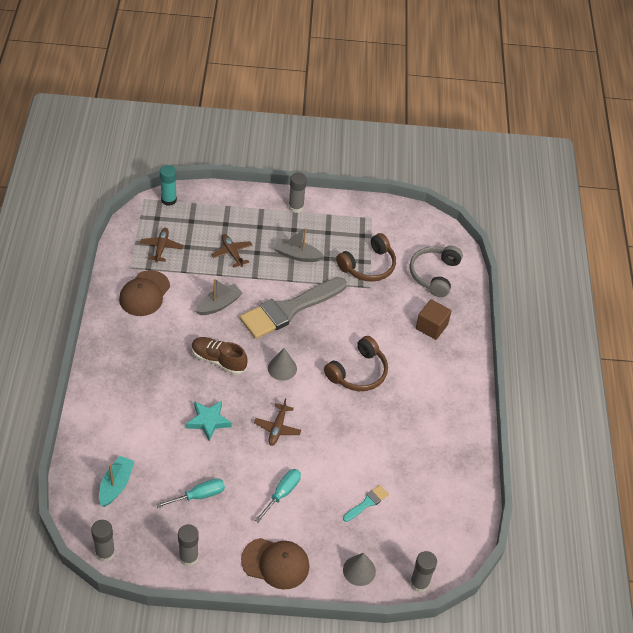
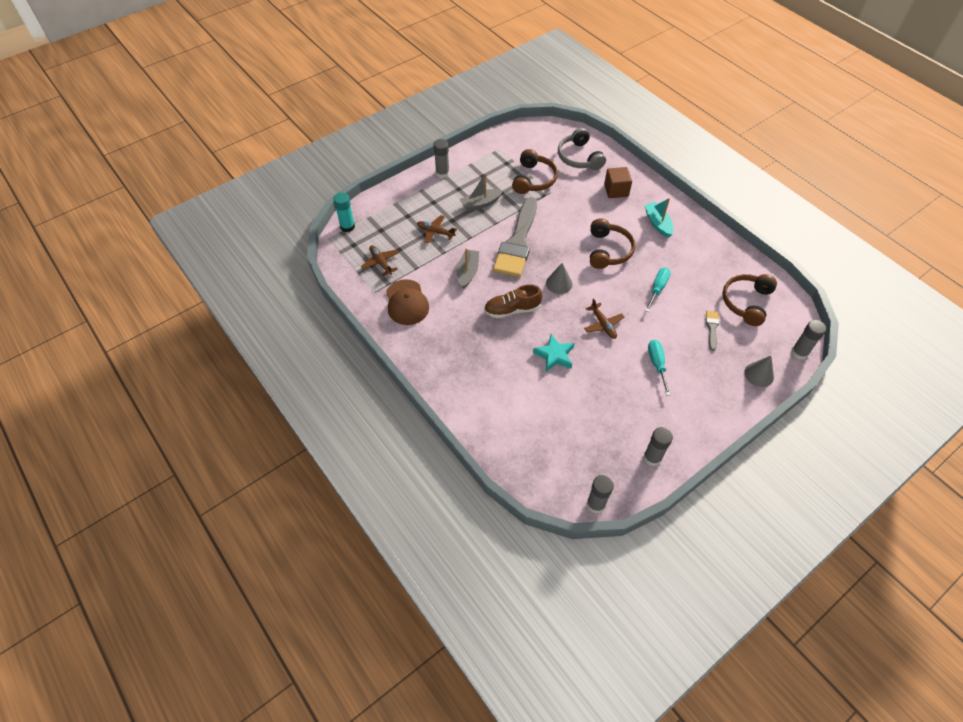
camera: 35 degrees left, 5 degrees up
(116, 485) = (546, 450): turquoise boat -> turquoise boat (657, 223)
(199, 496) = (608, 410): turquoise screwdriver -> turquoise screwdriver (657, 289)
(275, 563) = (708, 413): brown cap -> none
(367, 503) = (712, 328): turquoise brush -> grey brush
(426, 507) = (746, 302): none -> brown headphones

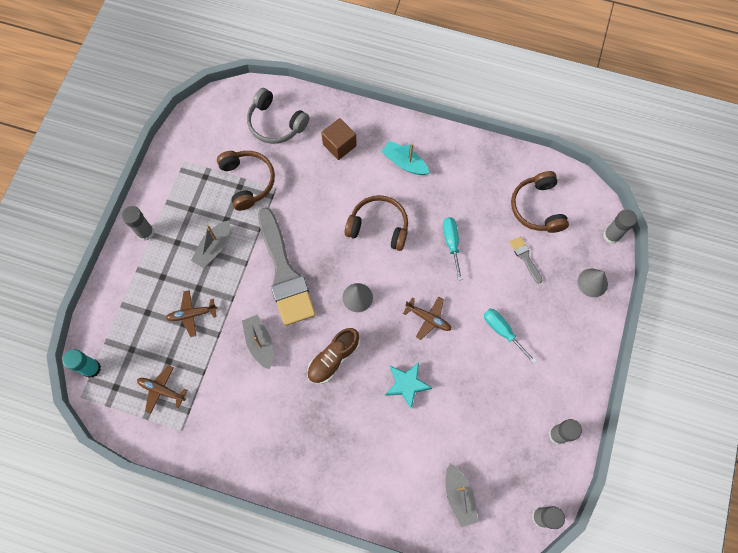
camera: 35 degrees left, 15 degrees up
(406, 302) = (224, 421): brown cap -> none
(539, 449) = (459, 496): none -> grey boat
(608, 250) = (378, 226): brown headphones -> brown headphones turned 45 degrees counterclockwise

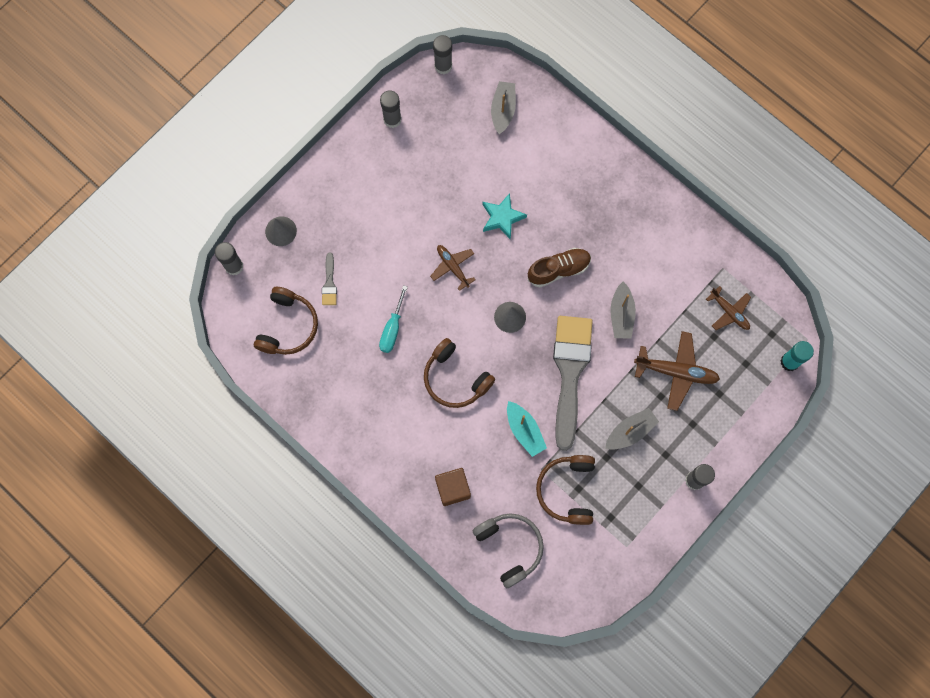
camera: 155 degrees left, 5 degrees up
(192, 314) = (676, 372): brown plane -> brown plane, size x1.59
(404, 163) = (395, 436): turquoise boat -> turquoise boat (524, 430)
(502, 331) = (390, 225): turquoise screwdriver -> none

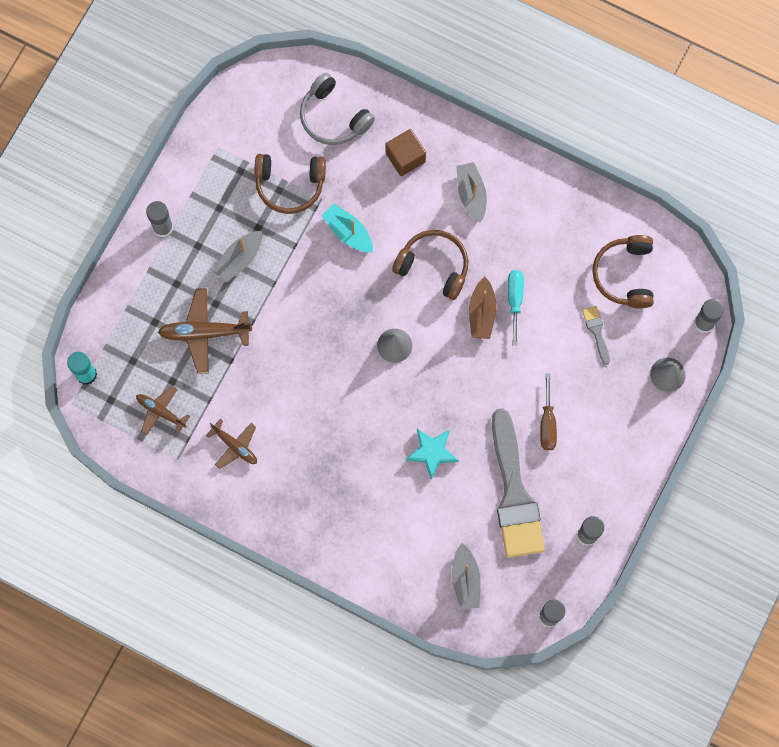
camera: 165 degrees right, 0 degrees up
(397, 217) = (547, 423): none -> brown screwdriver
(425, 325) = (482, 313): none -> brown boat
(452, 267) = (470, 383): brown plane -> brown plane (235, 446)
(558, 270) = (355, 410): brown shoe -> none
(567, 490) = (290, 185): brown headphones -> brown headphones turned 105 degrees clockwise
(570, 373) = (316, 303): grey brush -> grey brush (514, 493)
(621, 315) = (276, 378): grey boat -> grey boat (471, 194)

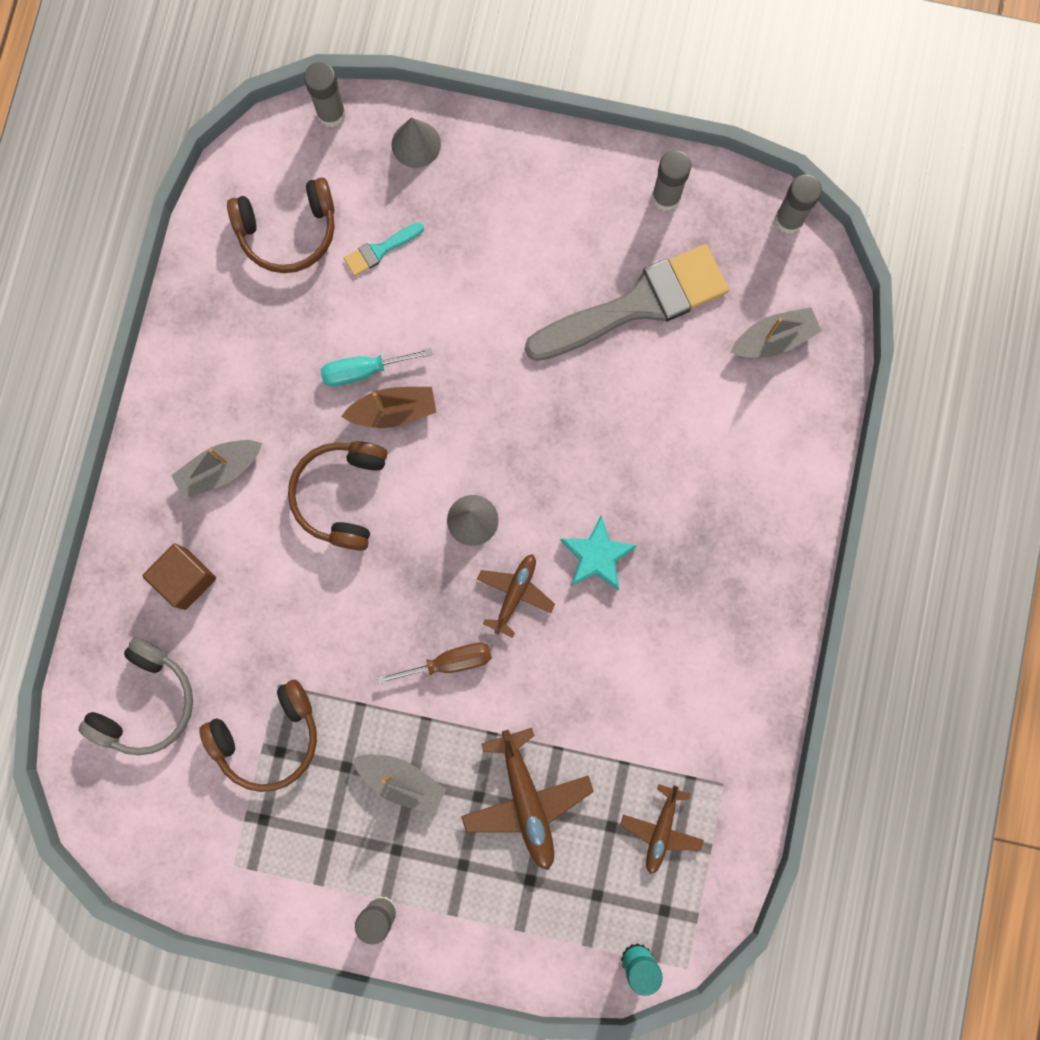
camera: 105 degrees left, 5 degrees up
(235, 446) = (680, 706): brown plane -> brown plane (515, 593)
(290, 185) = (268, 738): brown headphones -> brown headphones turned 75 degrees clockwise
(348, 232) = (320, 631): turquoise boat -> none
(432, 452) = (611, 428): turquoise star -> turquoise star (597, 556)
(547, 423) = (527, 284): brown screwdriver -> brown screwdriver (449, 662)
(596, 332) = (380, 250): grey brush -> turquoise brush

